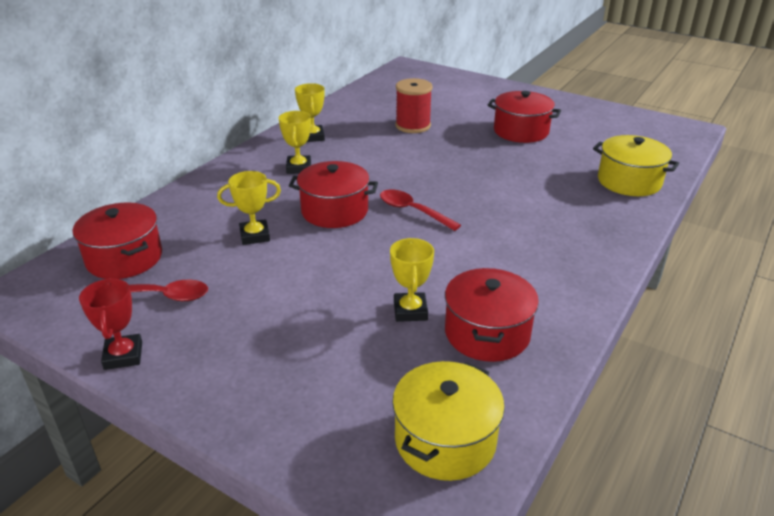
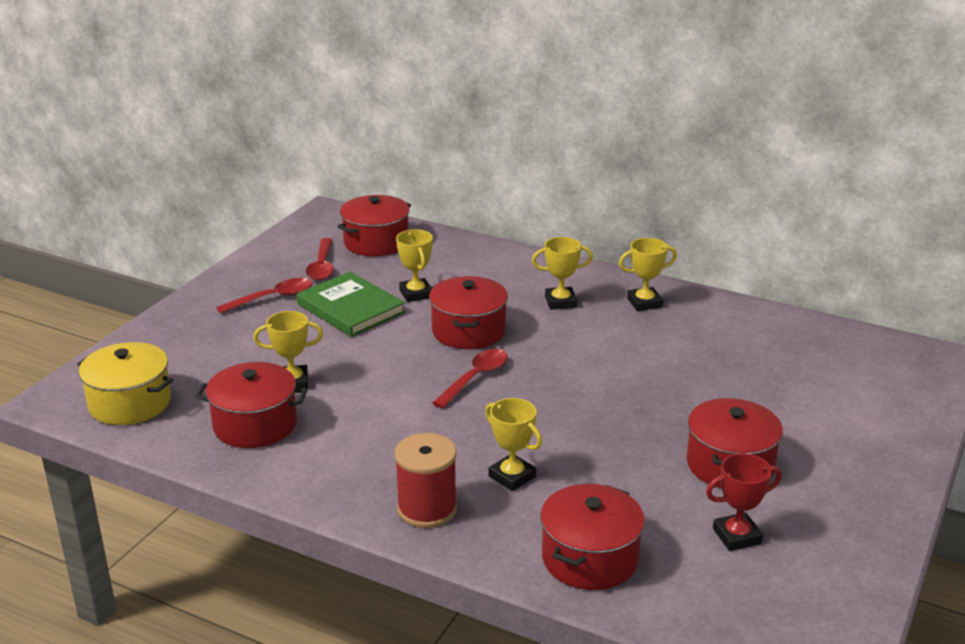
camera: 85 degrees right, 5 degrees down
(123, 355) = (249, 265): red trophy -> red trophy (737, 536)
(223, 331) = (273, 298): none -> red spoon
(269, 275) = (350, 308): none -> green book
(413, 126) = (708, 371): red spool -> red spool (427, 509)
(547, 202) = (512, 476): none -> yellow trophy
(629, 181) = (590, 558): yellow pot -> red pot

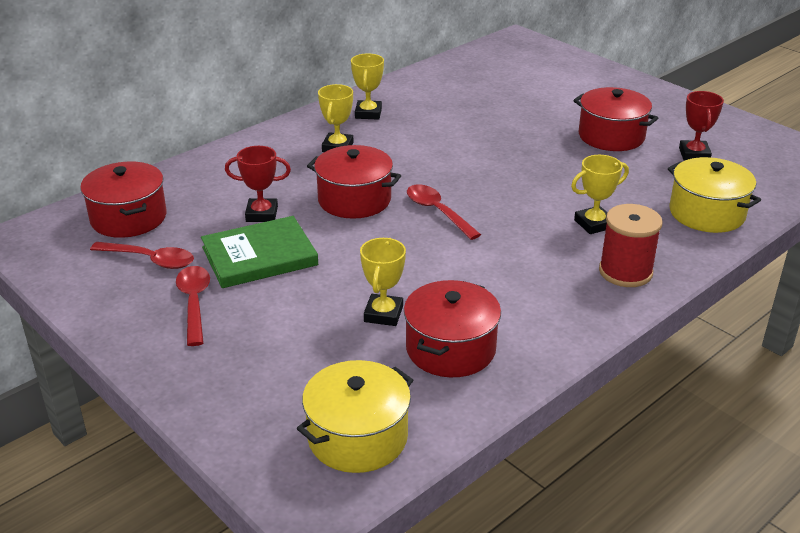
camera: 70 degrees left, 5 degrees up
(416, 294) = (262, 214): yellow trophy -> red trophy
(590, 558) = (707, 213): red pot -> yellow pot

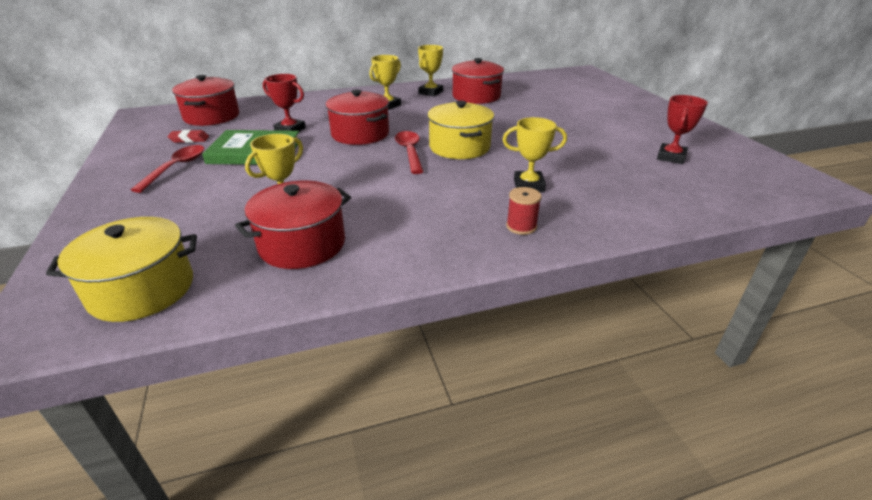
camera: 25 degrees right, 0 degrees up
(150, 260) = (189, 139): red spoon -> red eraser
(611, 136) = (604, 133): red pot -> red pot (476, 96)
(625, 272) = (521, 226): red spool -> red spool, size x0.57
(707, 213) = (646, 200): yellow pot -> yellow pot (459, 147)

